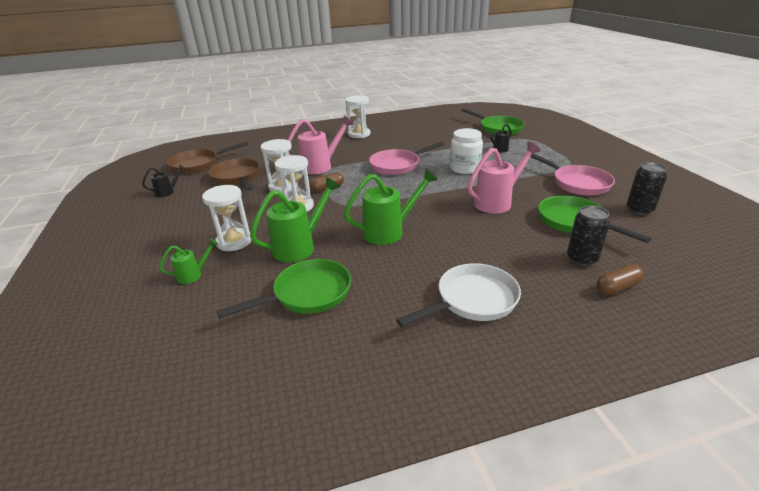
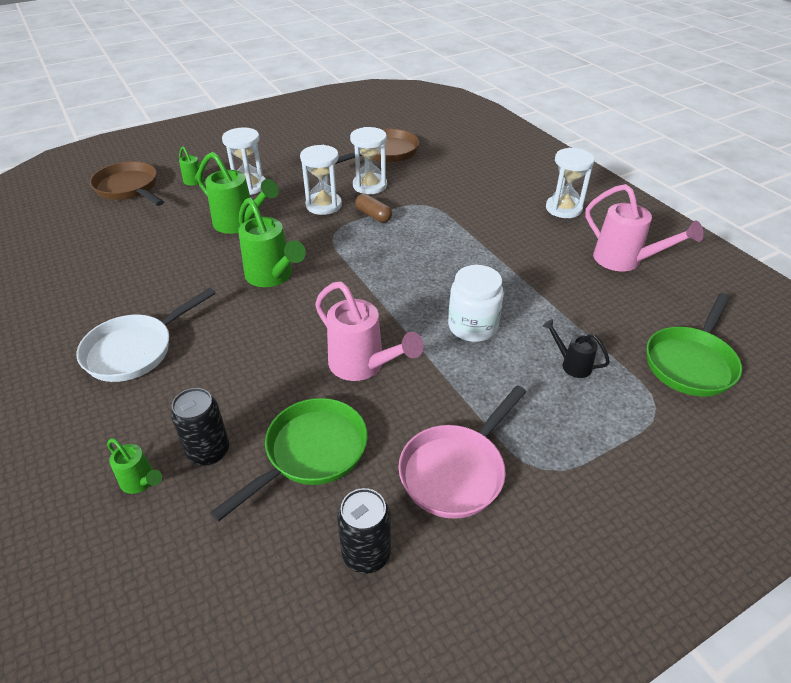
camera: 75 degrees right, 10 degrees up
(168, 192) = (343, 126): black watering can -> none
(198, 164) = (412, 122): brown pan -> brown pan (129, 188)
(307, 294) = (160, 245): green pan -> none
(321, 166) = (435, 199): pink watering can -> pink watering can (624, 261)
(397, 165) = (460, 259): pink pan -> none
(472, 300) = (135, 350): white pan -> white pan turned 90 degrees clockwise
(617, 287) = (141, 482): brown capsule -> green watering can

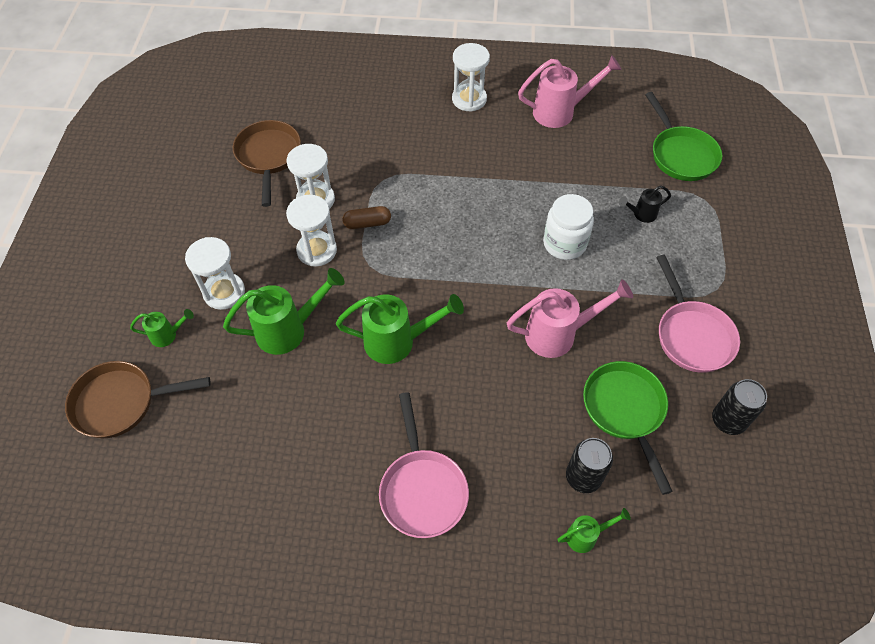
camera: 55 degrees left, 15 degrees up
(135, 350) = (422, 490): white pan -> pink pan

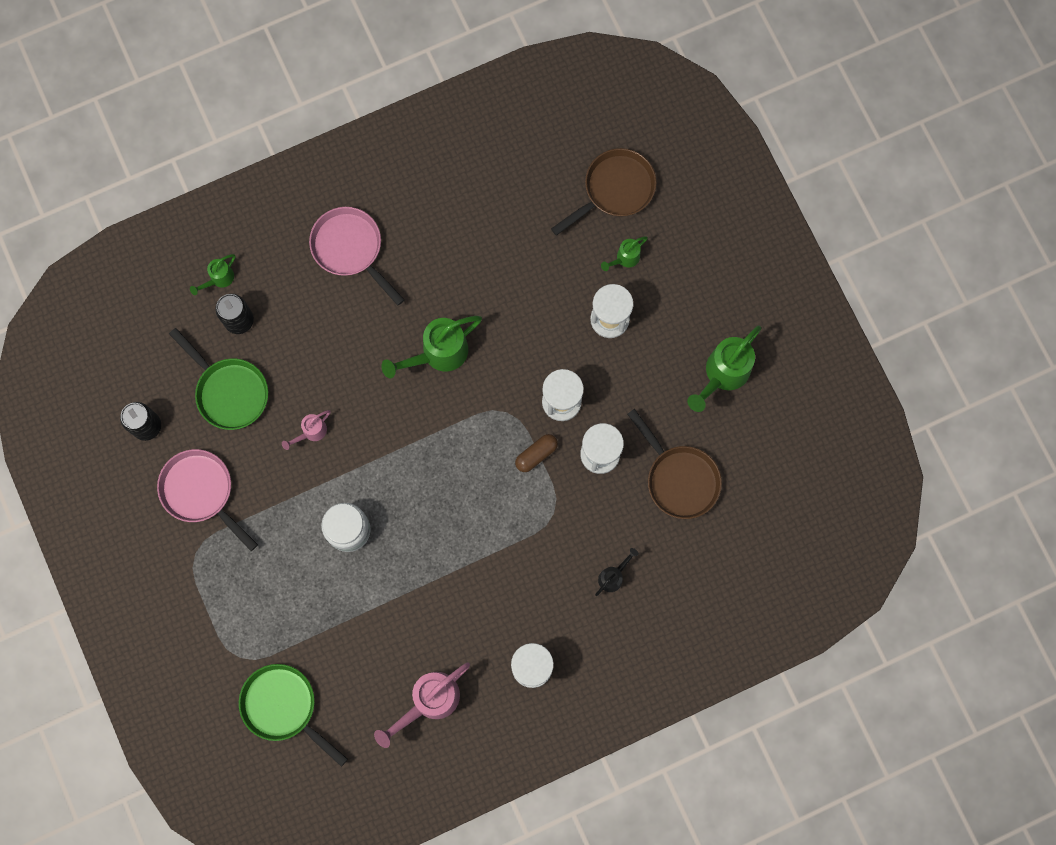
camera: 150 degrees right, 20 degrees up
(289, 330) = (532, 316): green watering can -> green watering can (722, 375)
(559, 334) = (311, 432): pink watering can -> pink watering can, size x0.52
(641, 214) = (293, 604): black watering can -> black watering can (613, 576)

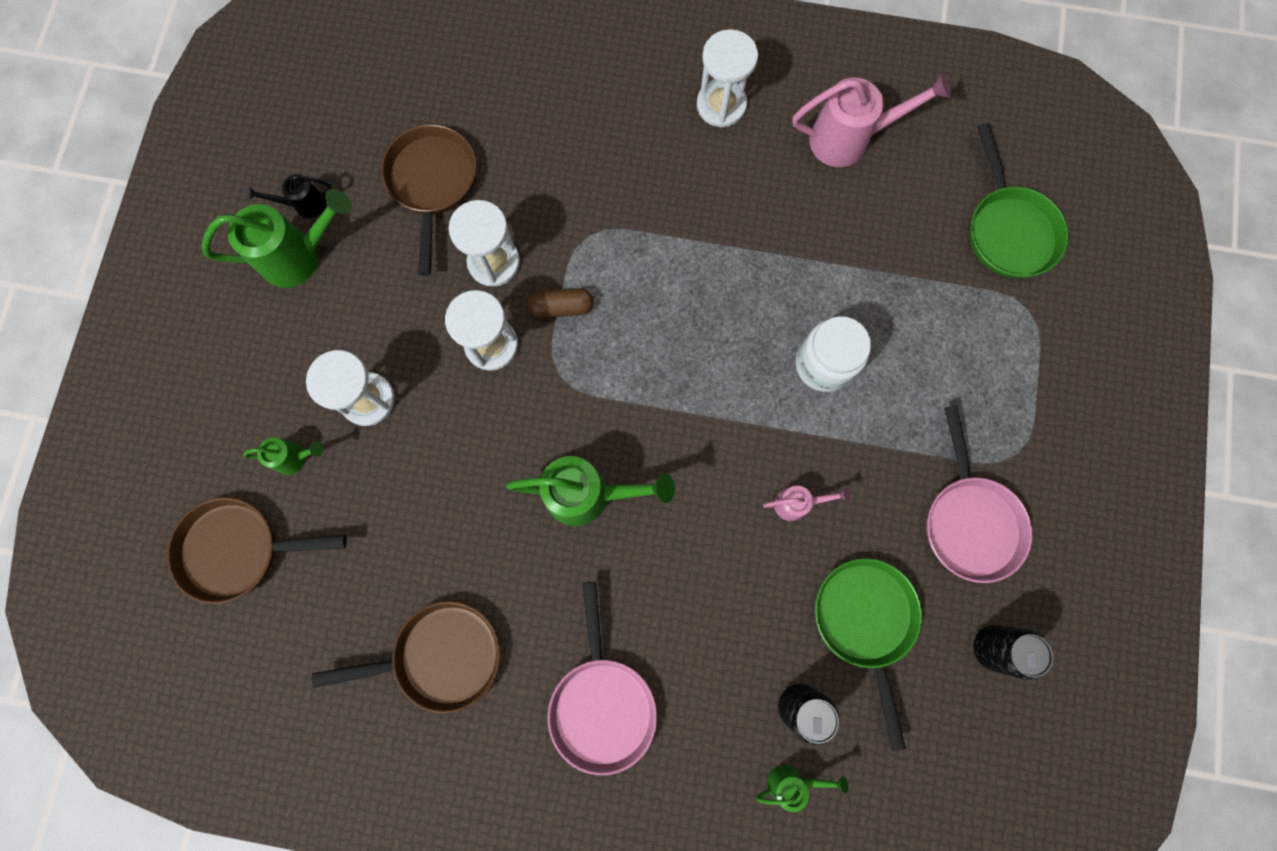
camera: 145 degrees left, 0 degrees up
(457, 213) = (441, 656): none -> brown pan
(613, 576) = (574, 135): black watering can -> black watering can (304, 205)

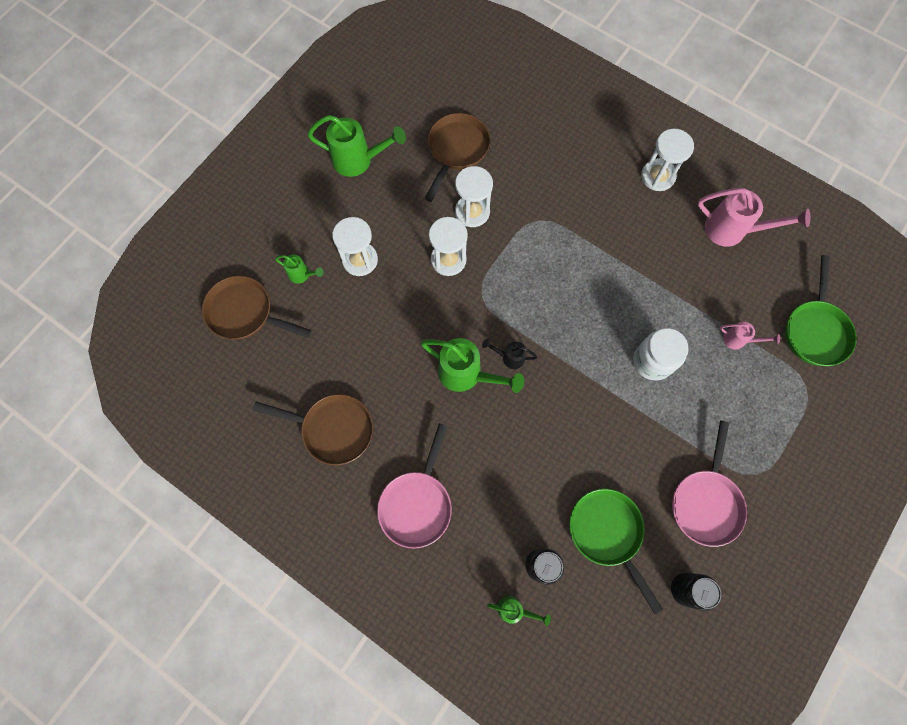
camera: 25 degrees right, 5 degrees down
(304, 205) = (375, 132): black watering can -> black watering can (509, 357)
(561, 307) = (501, 256): brown capsule -> none
(796, 503) = (596, 439): pink watering can -> pink watering can (738, 340)
(865, 621) = (607, 533): green pan -> green pan turned 45 degrees counterclockwise

